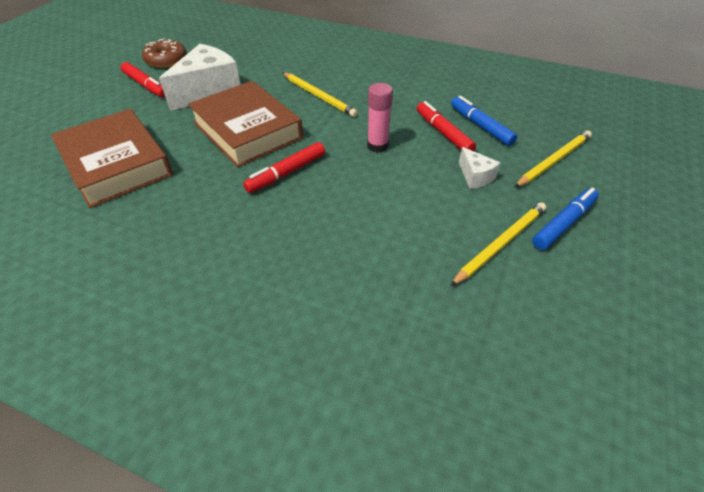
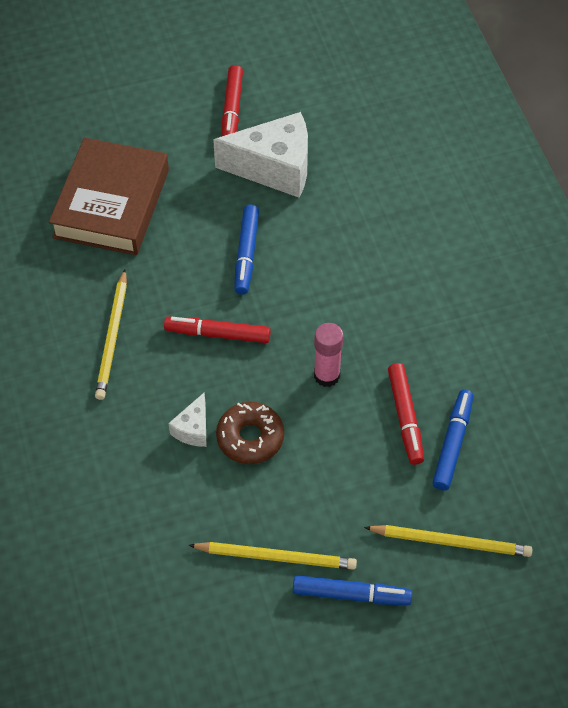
camera: 50 degrees right, 10 degrees up
(166, 60) = (289, 81): brown donut -> brown donut (250, 438)
(247, 130) = (246, 254): brown book -> blue marker
(318, 96) = (362, 264): yellow pencil -> yellow pencil (113, 337)
(443, 133) = (405, 417): red marker -> red marker turned 150 degrees clockwise
(475, 177) = (356, 486): white cheese -> white cheese (193, 429)

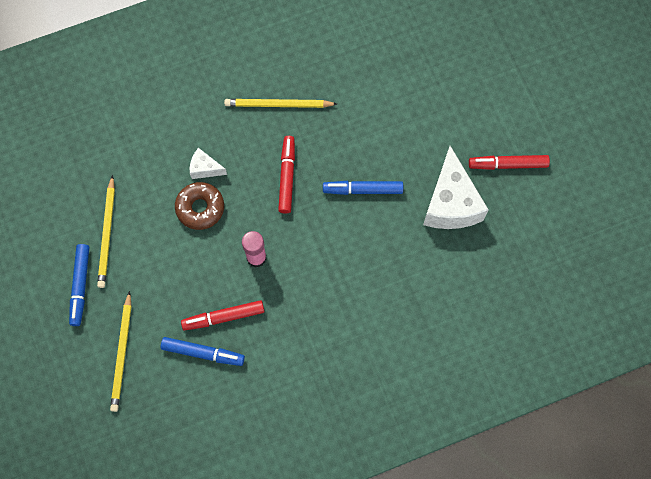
camera: 85 degrees right, 15 degrees up
(111, 203) = (400, 87): brown book -> none

